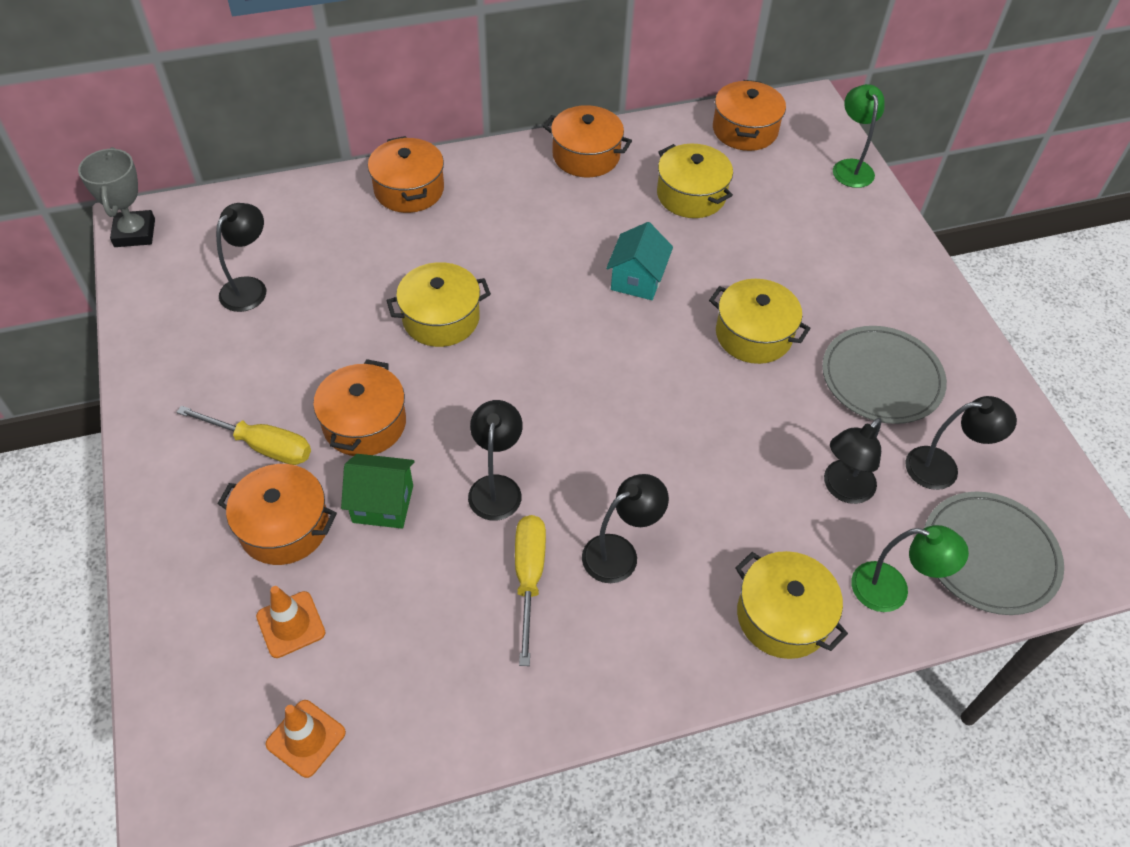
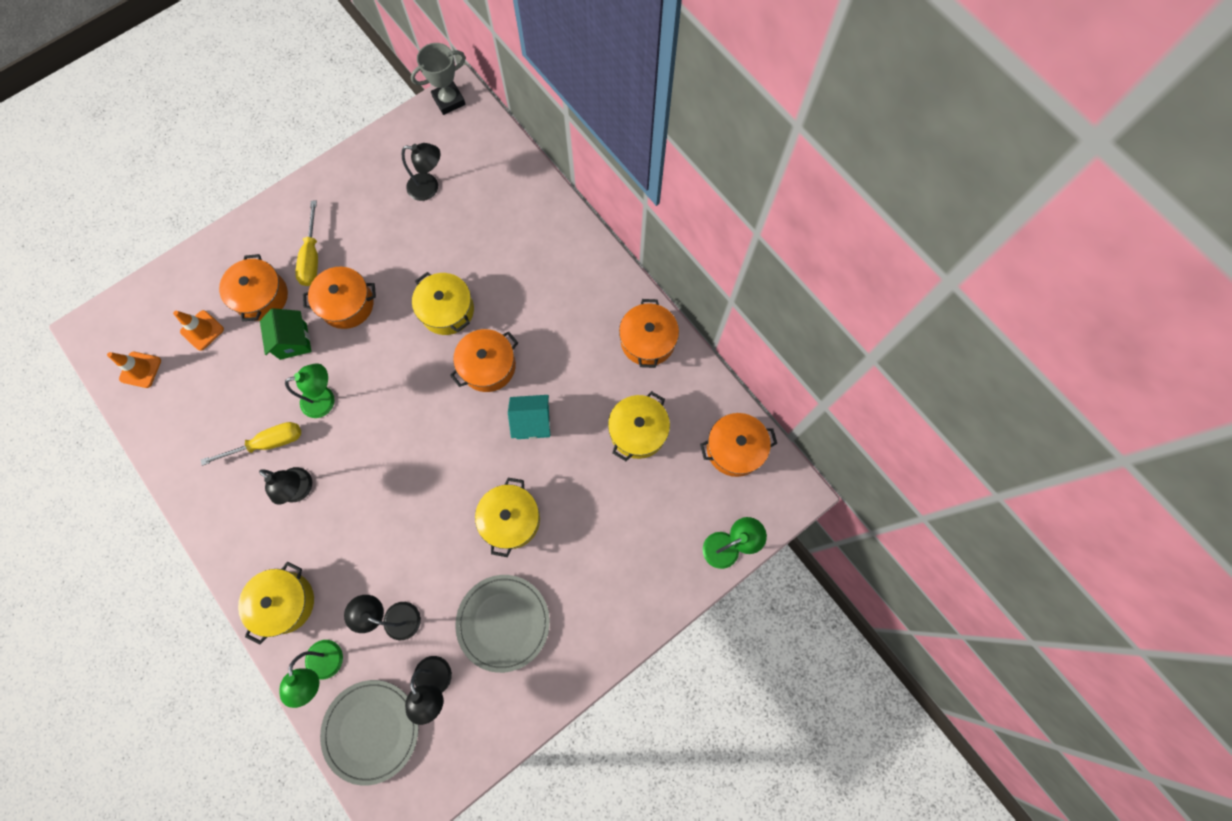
camera: 70 degrees right, 20 degrees up
(409, 189) = (558, 238): orange pot -> orange pot (488, 366)
(496, 487) = (325, 399): black lamp -> green lamp

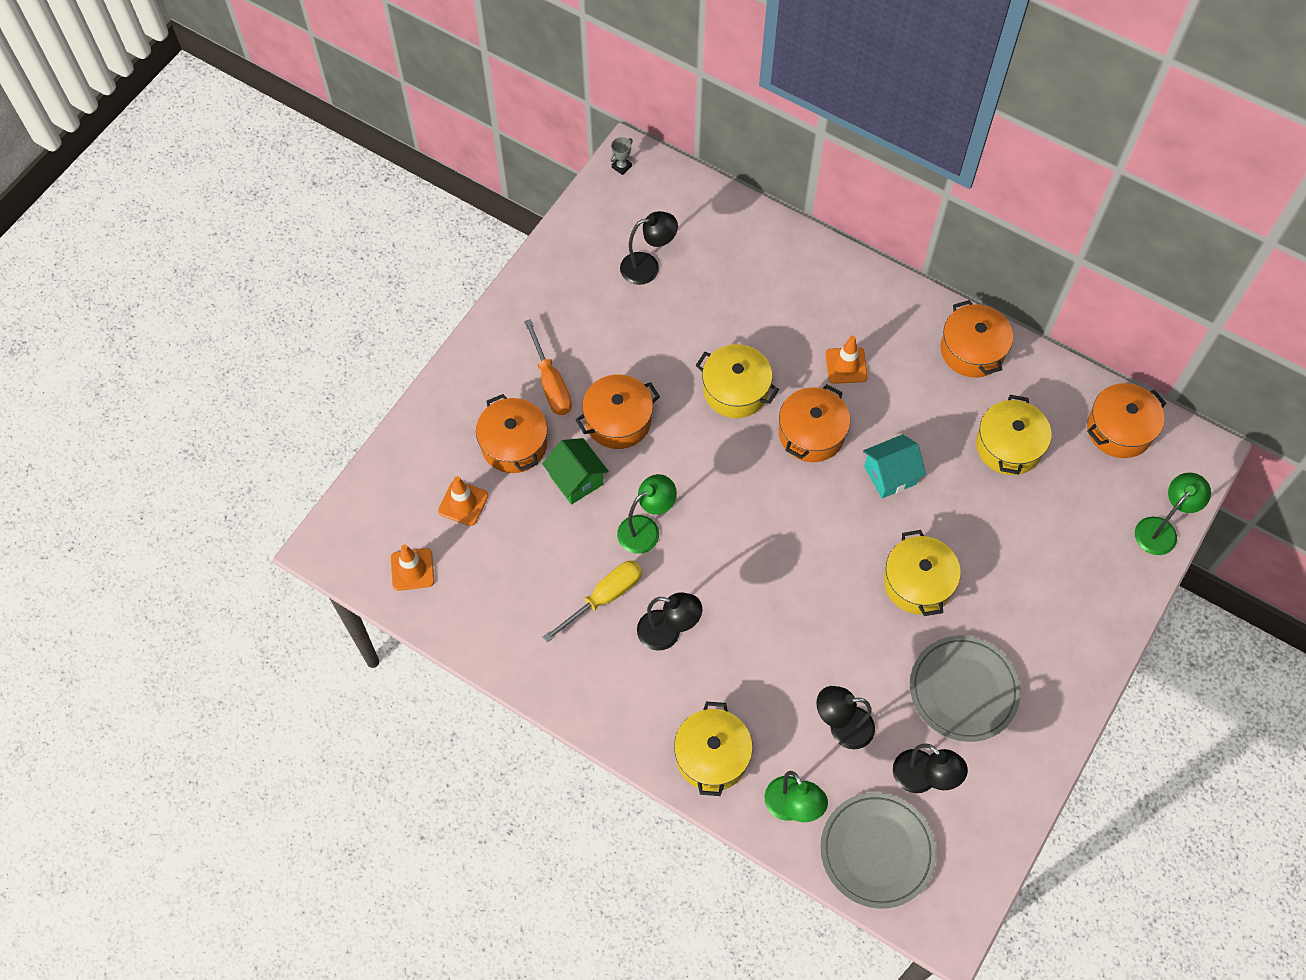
camera: 20 degrees left, 10 degrees down
(312, 257) = (551, 383): yellow screwdriver -> orange screwdriver
(449, 100) = (621, 167): grey trophy -> grey trophy, size x0.48
(542, 319) = (846, 365): none -> orange traffic cone

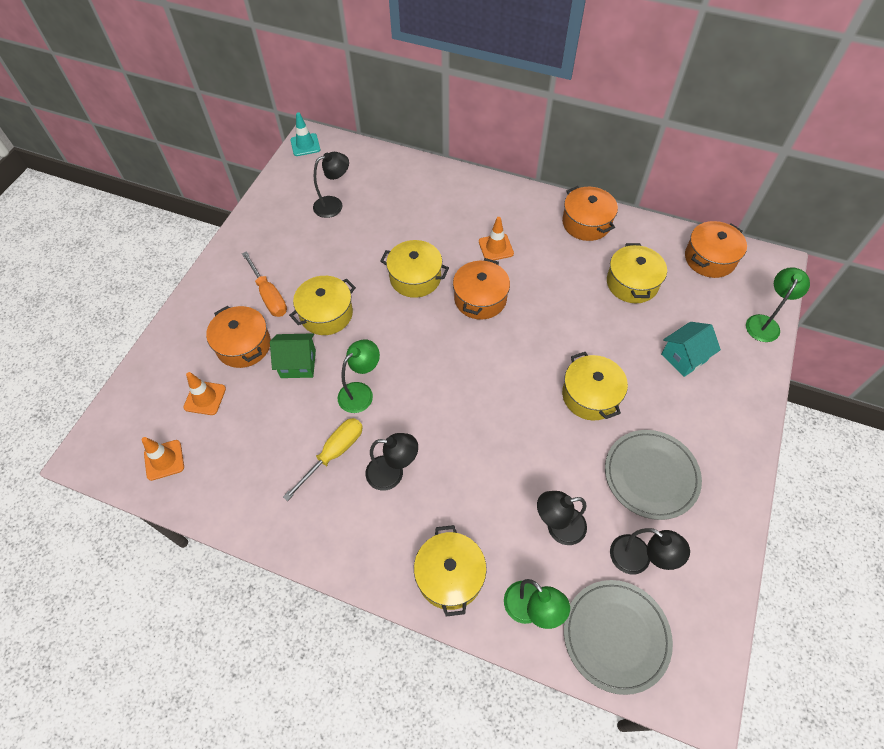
camera: 10 degrees left, 5 degrees down
(576, 480) = (298, 364): green house -> green house turned 45 degrees counterclockwise
(618, 420) = (326, 314): orange pot -> yellow pot
(621, 167) = (305, 145): grey trophy -> turquoise traffic cone
(890, 475) = (548, 318): turquoise house -> turquoise house (684, 357)

